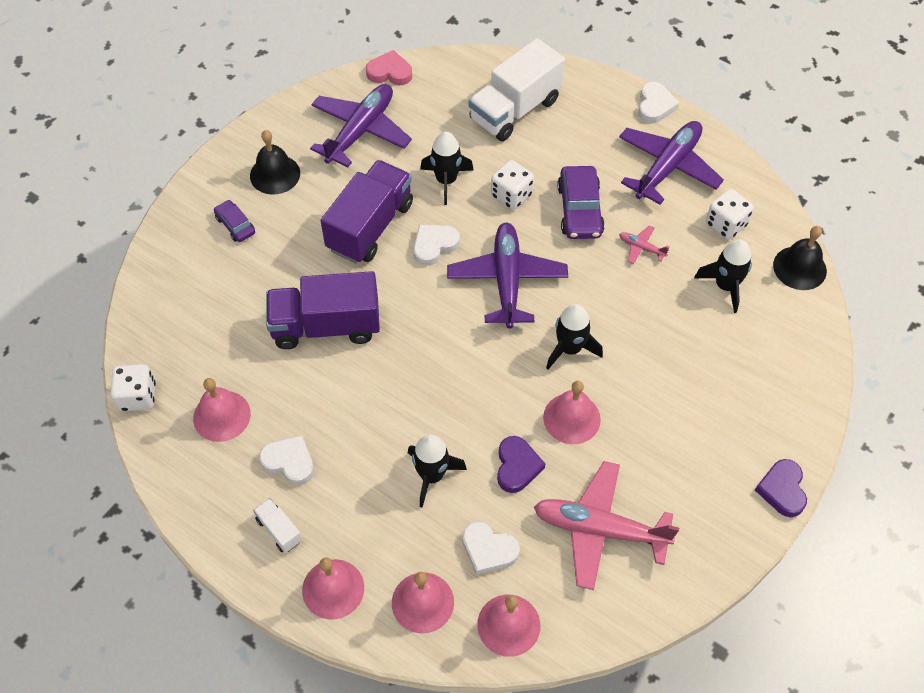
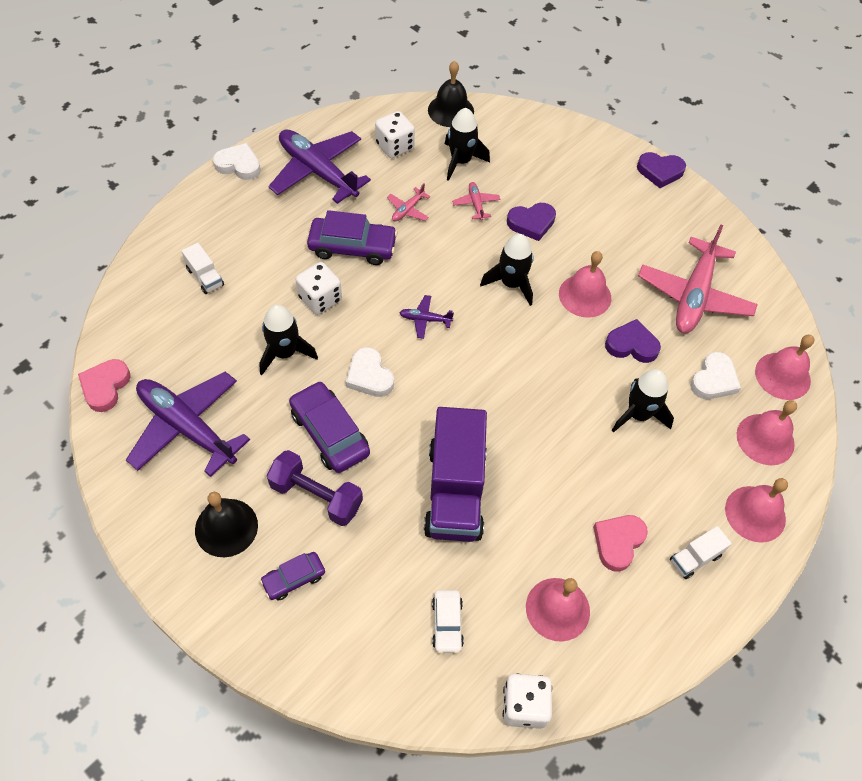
camera: 85 degrees left, 0 degrees up
(204, 334) = (447, 624): none -> white car
(289, 462) = (618, 542): white heart -> pink heart
(309, 227) = (316, 496): none -> purple dumbbell
(370, 226) = (330, 433): purple truck -> purple car
(507, 280) = (425, 319): purple plane -> purple plane, size x0.43
(514, 110) = (205, 277): white truck -> white truck, size x0.44
(658, 360) = (531, 223): none -> purple heart
(668, 306) = (476, 204): none -> pink plane

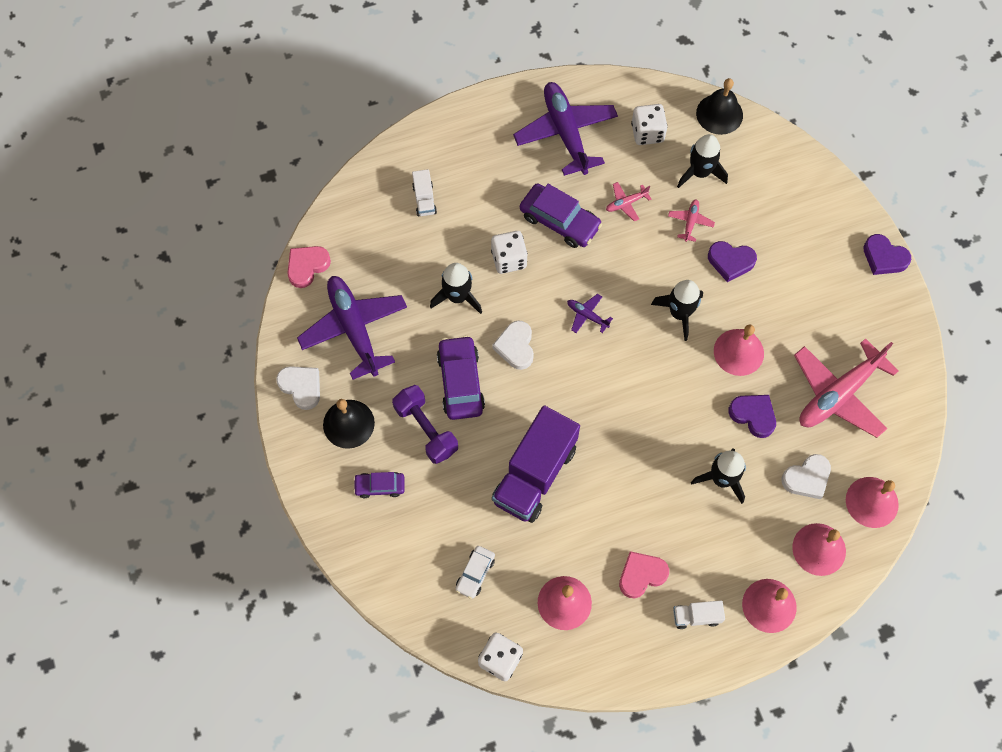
camera: 30 degrees right, 10 degrees up
(239, 165) = (500, 99): white heart -> white heart (301, 387)

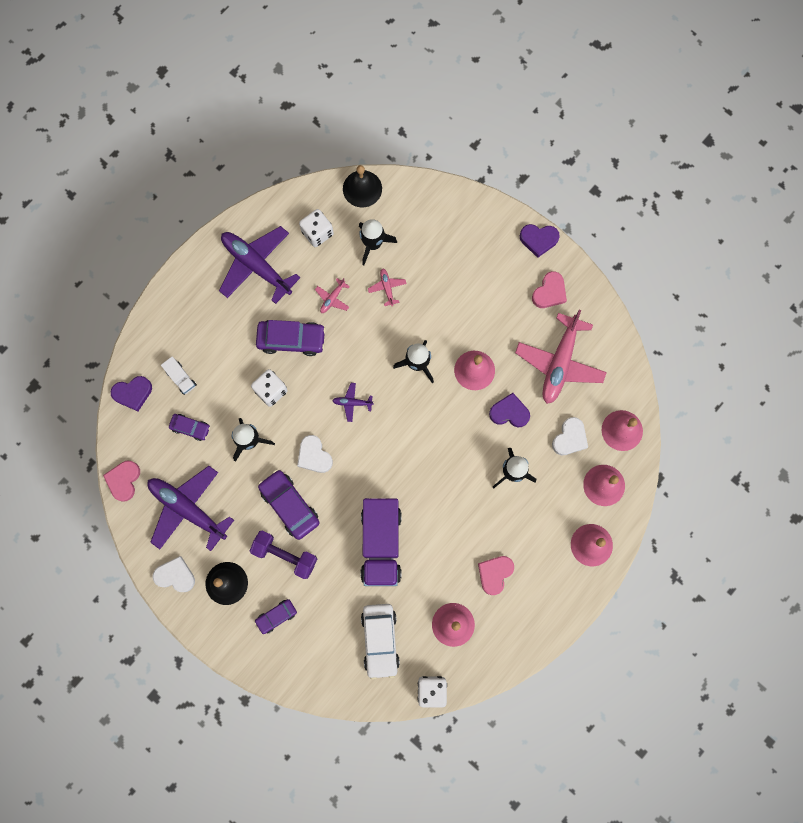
camera: 30 degrees left, 10 degrees up
(405, 252) = (190, 428): none -> purple car
(475, 573) = (380, 640): white car -> white car, size x1.73
(696, 616) = (547, 581): white truck -> none
(730, 261) = (432, 303): purple heart -> purple heart (133, 393)
(867, 316) = (549, 292): none -> pink heart

